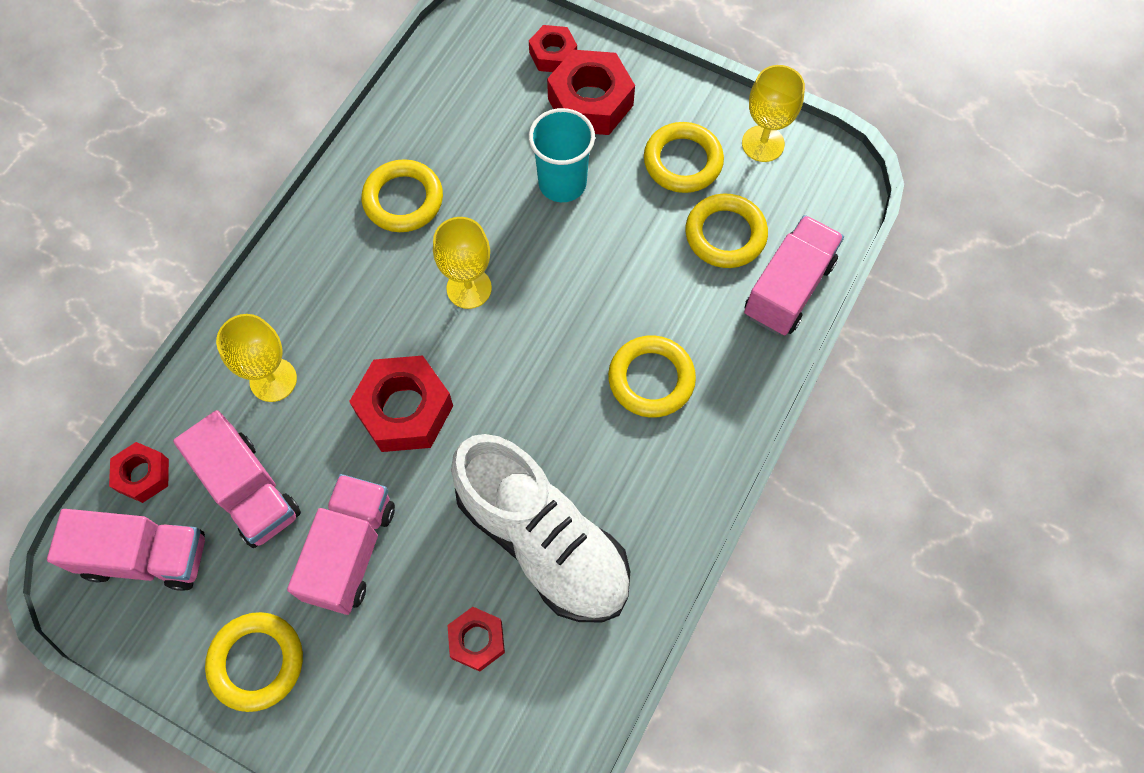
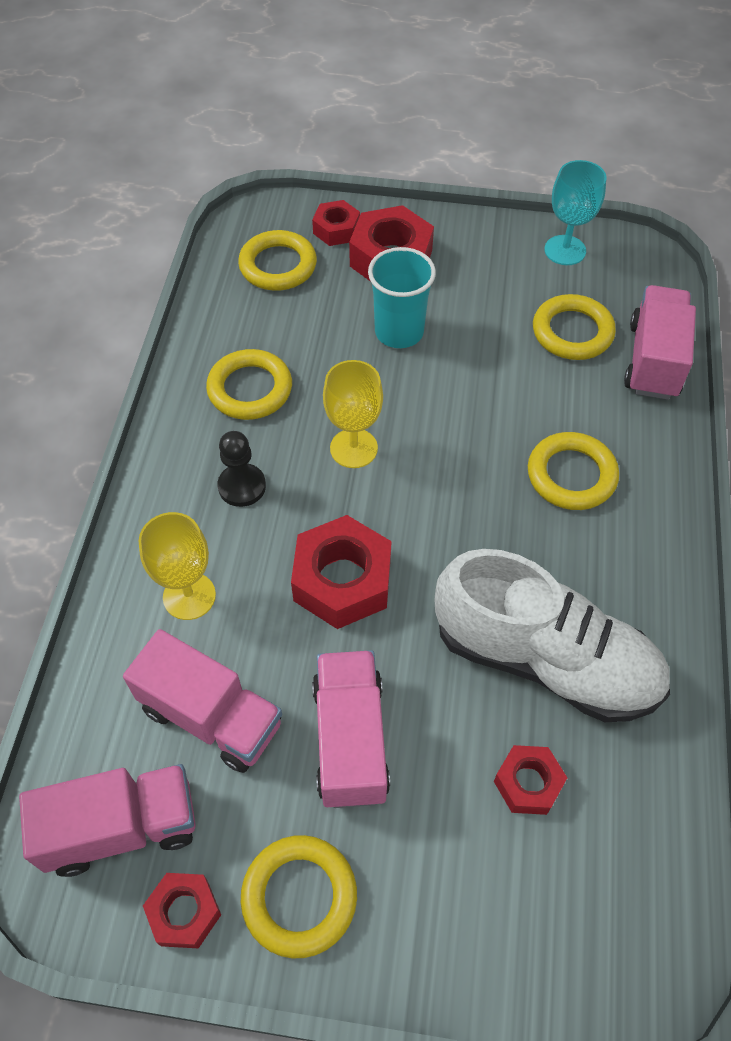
camera: 20 degrees left, 10 degrees down
(143, 475) = (83, 740): red nut -> red nut (184, 912)
(357, 293) = (242, 486): none -> black pawn
(682, 161) = (501, 283): yellow ring -> yellow ring (278, 265)
(763, 143) = (565, 250): yellow goblet -> turquoise goblet

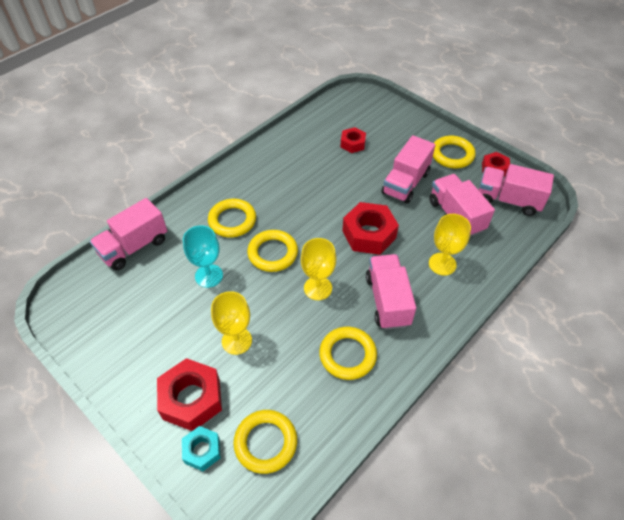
camera: 145 degrees left, 5 degrees down
(242, 486) = (387, 300): black pawn -> pink truck
(336, 229) = (202, 450): red nut -> turquoise nut
(399, 332) = (236, 341): turquoise cup -> yellow goblet
(545, 659) = (313, 169): white shoe -> none
(565, 250) = (91, 336): turquoise goblet -> turquoise goblet (209, 276)
(572, 332) = (151, 284): yellow ring -> yellow ring (272, 253)

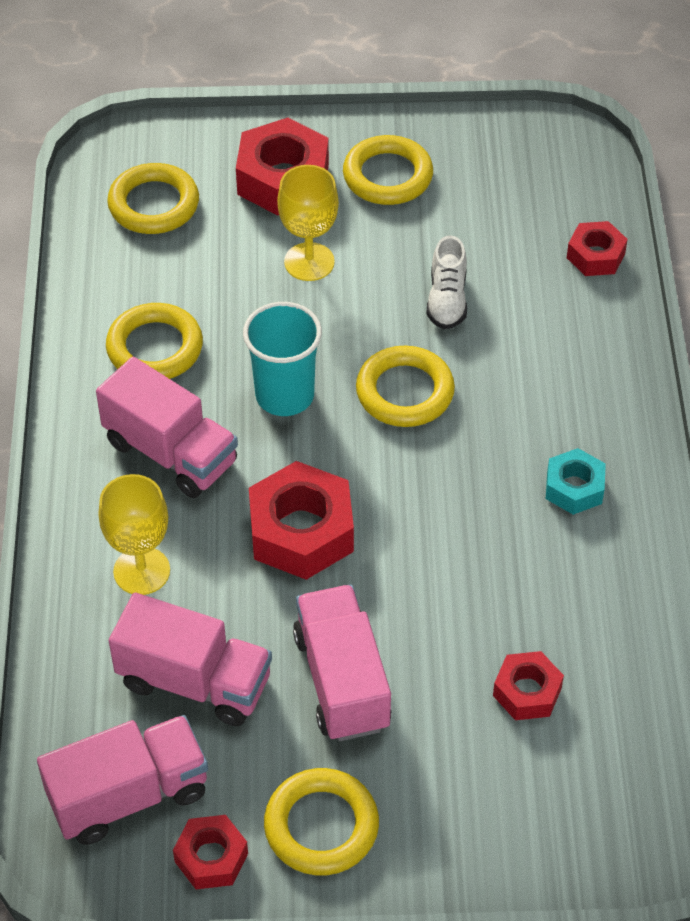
camera: 135 degrees right, 0 degrees up
(134, 247) = (595, 256): pink truck -> red nut
(202, 450) = (212, 153): turquoise nut -> turquoise nut (574, 488)
(209, 276) = (447, 299): turquoise goblet -> white shoe
(232, 220) = (525, 390): yellow ring -> yellow ring (387, 176)
(318, 288) = (285, 395): yellow goblet -> turquoise cup

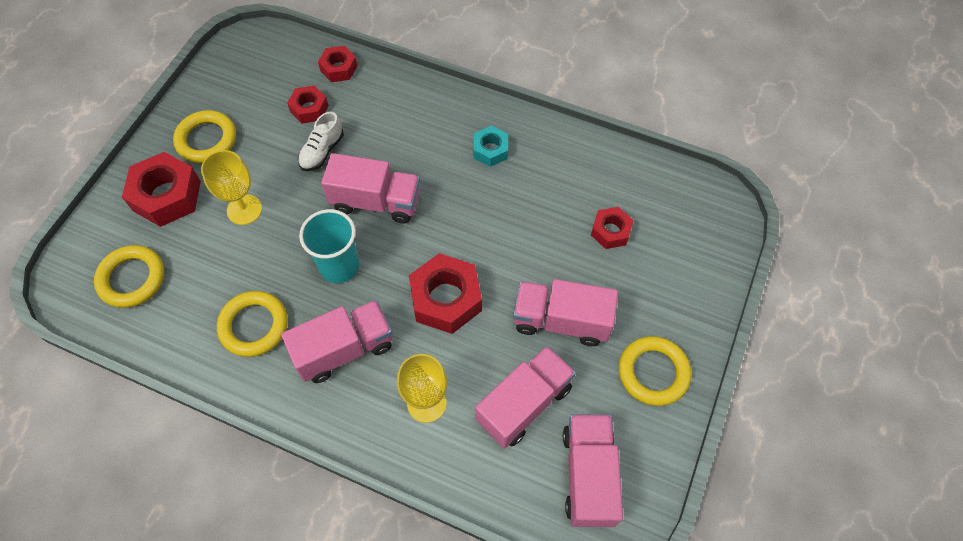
camera: 65 degrees left, 10 degrees up
(211, 857) = (650, 443): red nut -> red nut (309, 109)
(405, 392) = (376, 202): yellow ring -> pink truck
(447, 299) = (322, 151): white shoe -> white shoe turned 90 degrees clockwise

